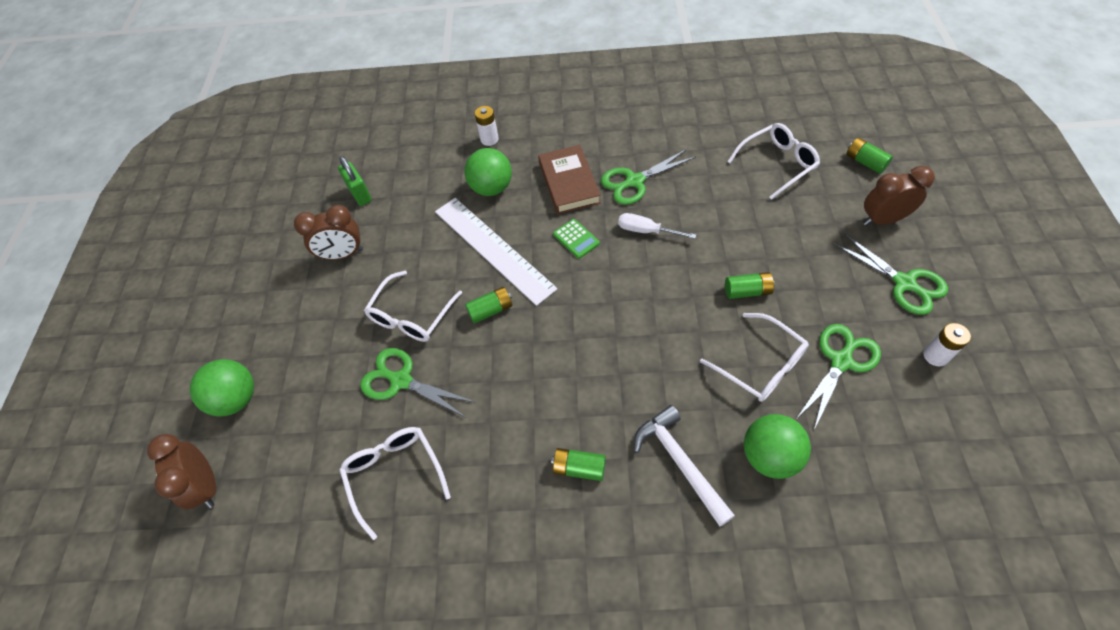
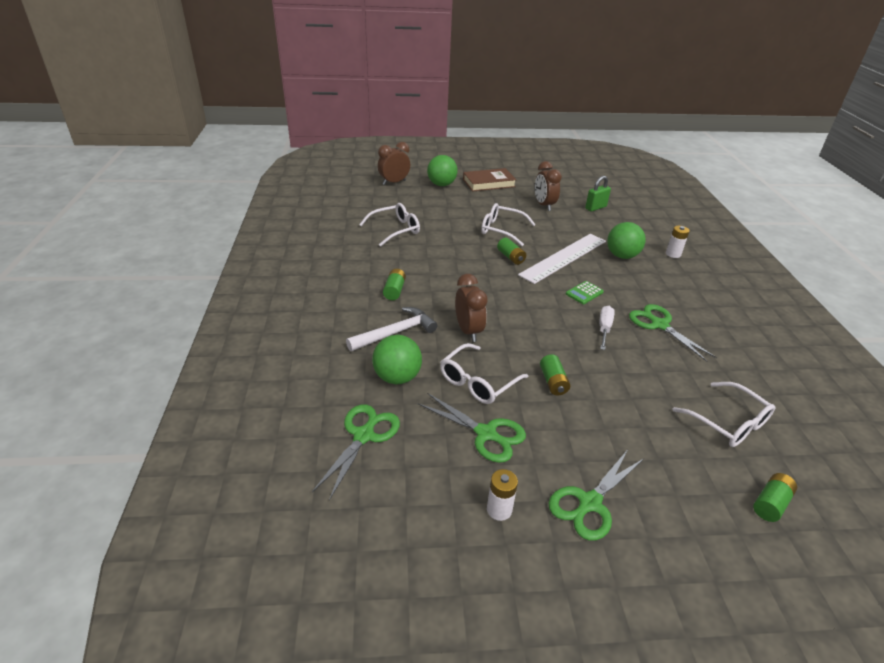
camera: 80 degrees right, 20 degrees down
(401, 381) = (455, 229): green scissors -> green scissors (364, 436)
(569, 183) = (642, 290): brown book -> brown book (488, 183)
(882, 219) = (679, 502): brown clock -> brown clock (468, 331)

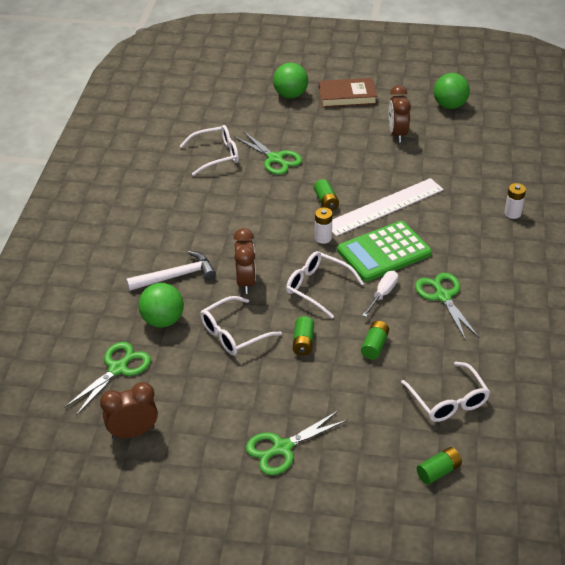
camera: 15 degrees right, 5 degrees up
(394, 182) = (237, 88): brown clock -> brown clock (133, 432)
(394, 291) = (190, 230): green battery -> green battery (374, 346)
(485, 434) = (221, 381): green scissors -> green scissors (275, 158)
(499, 509) = (206, 442): white battery -> white battery (323, 238)
(501, 230) = (332, 164): white glasses -> white glasses (317, 287)
(584, 293) = (384, 252): green calculator -> green calculator, size x2.27
(595, 207) = (458, 142): green padlock -> none
(622, 256) = (451, 210): green ball -> green ball (449, 106)

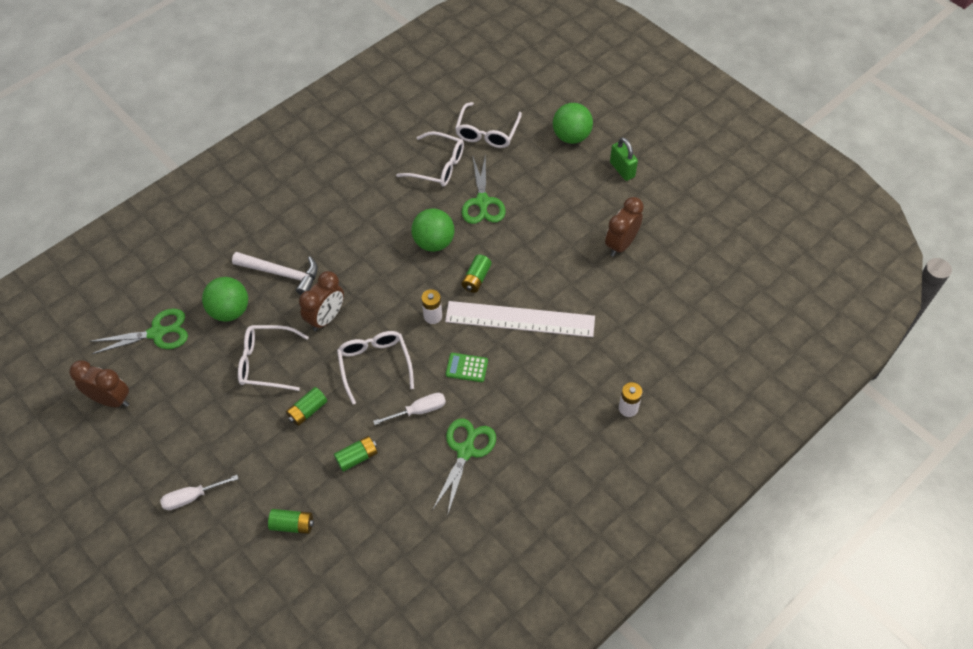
camera: 40 degrees right, 15 degrees up
(282, 448) = (192, 497): green scissors -> white screwdriver
(347, 96) = (622, 169): brown book -> green padlock
(384, 252) = (467, 367): green calculator -> green calculator, size x0.44
(438, 471) = (276, 615): green battery -> green battery (292, 525)
(448, 401) = (356, 556): white glasses -> white glasses (487, 132)
(449, 106) = (709, 242): green ball -> green ball (434, 242)

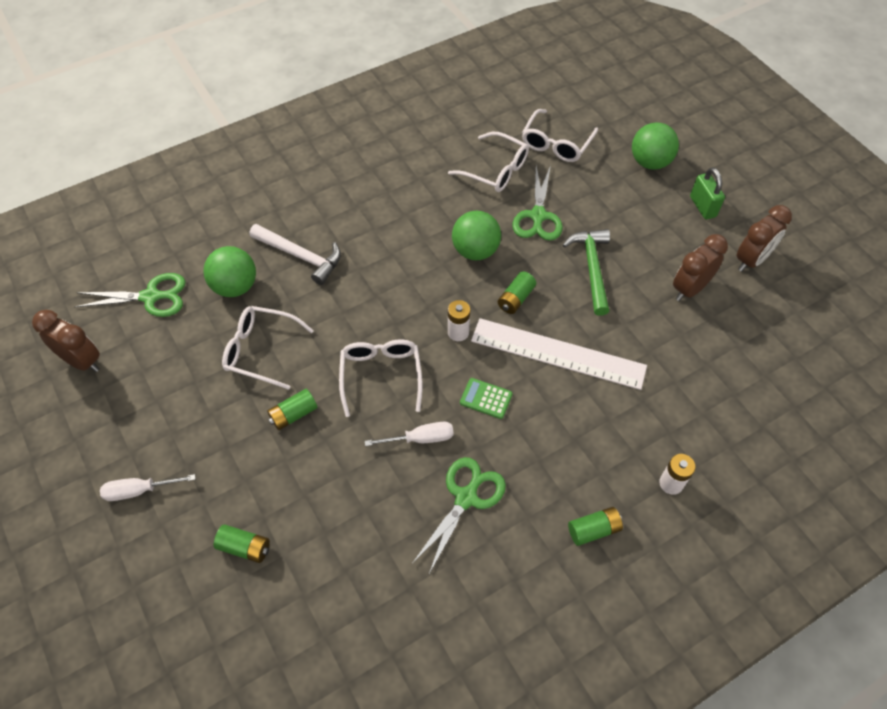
camera: 10 degrees right, 0 degrees up
(326, 318) = (338, 313): brown clock -> brown clock (751, 260)
(357, 457) = (337, 480): green battery -> green battery (593, 530)
(536, 241) = (592, 269): none -> green hammer

